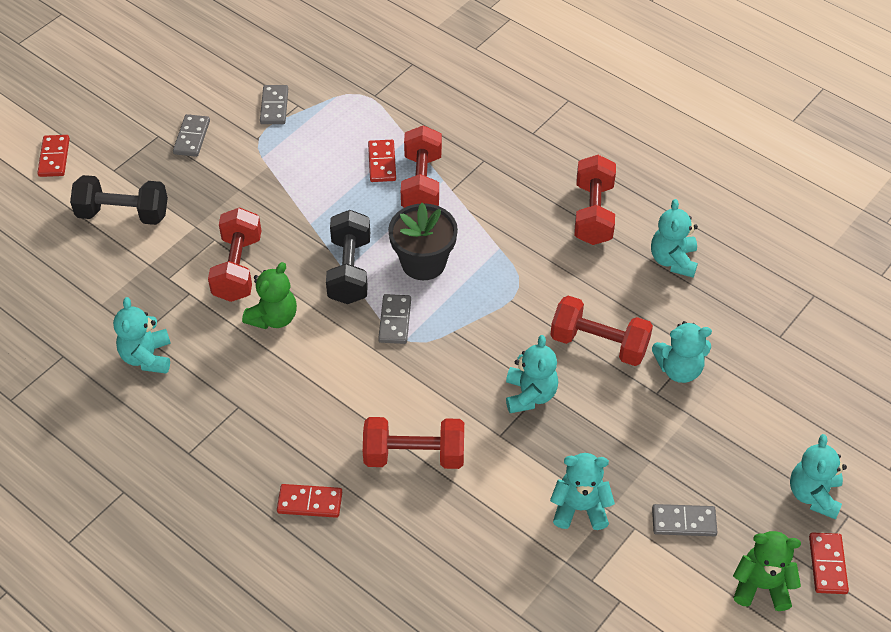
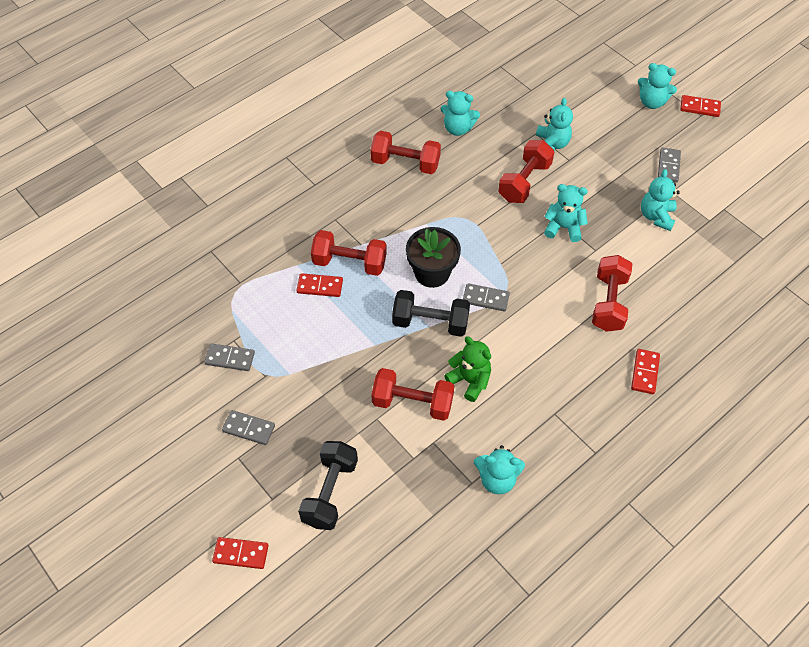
camera: 80 degrees left, 5 degrees up
(761, 586) = (714, 140): green teddy bear -> none

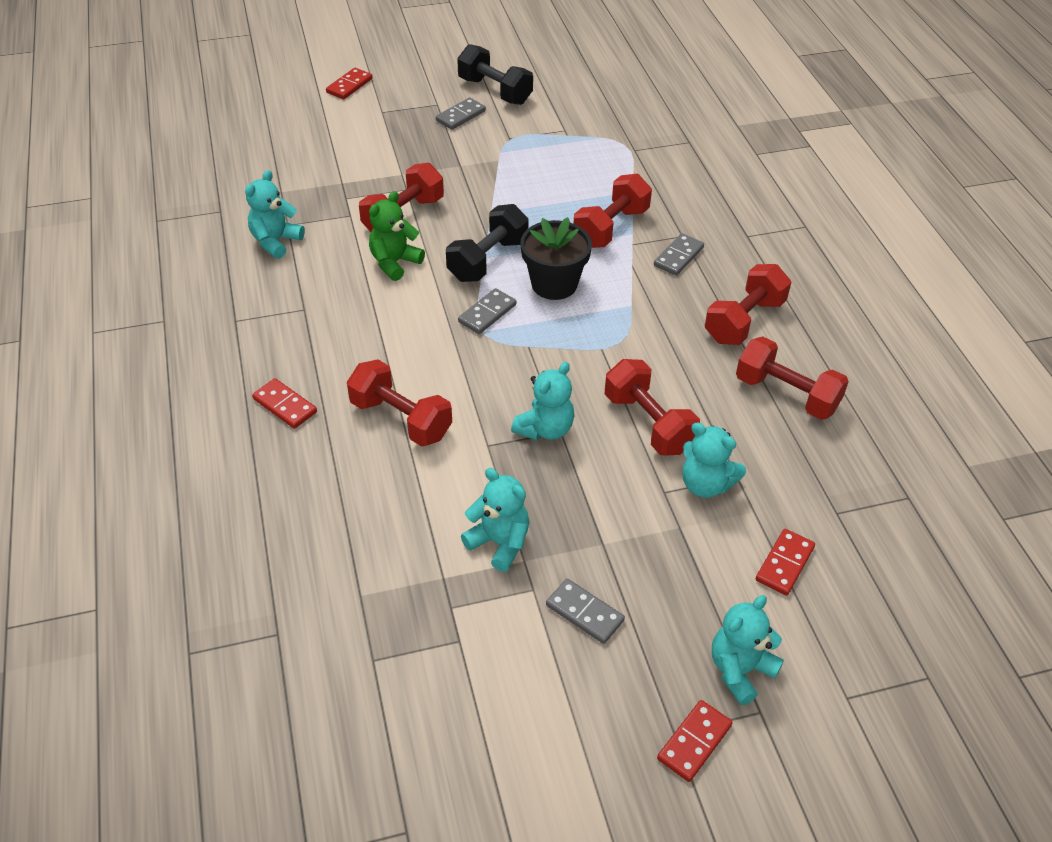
camera: 115 degrees right, 10 degrees down
(230, 358) = (545, 123): grey domino -> grey domino (678, 256)
(320, 286) = (592, 198): red domino -> red domino (785, 564)
(330, 492) = (358, 142): black dumbbell -> black dumbbell (495, 91)
(458, 128) = (786, 394): turquoise teddy bear -> red dumbbell
(469, 380) = (394, 263): green teddy bear -> green teddy bear turned 150 degrees clockwise

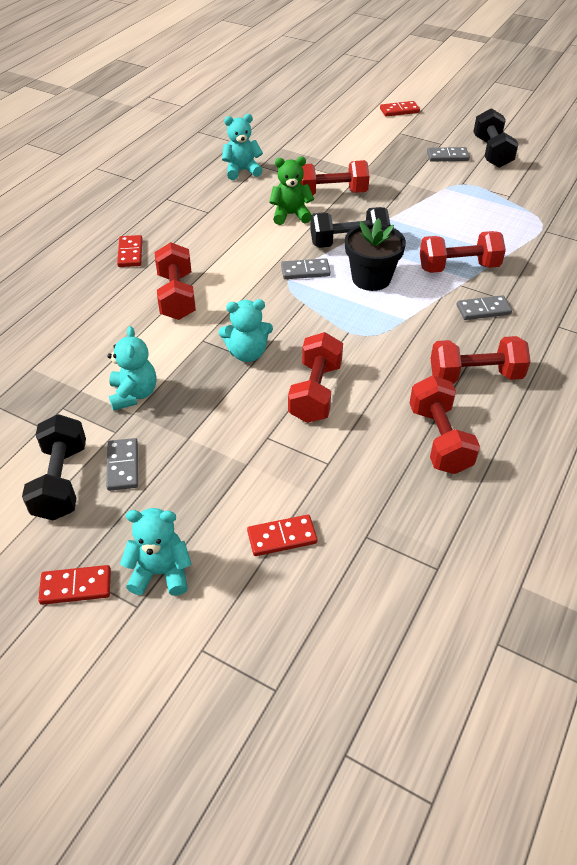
camera: 45 degrees right, 0 degrees up
(552, 671) = (61, 481): none -> black dumbbell
(705, 484) = (300, 452): turquoise teddy bear -> none

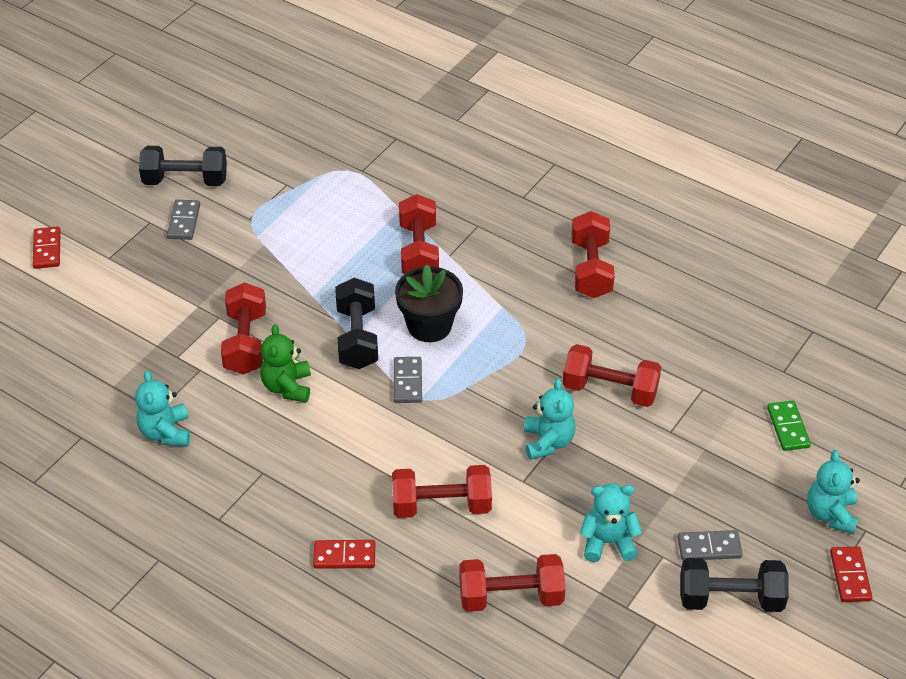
camera: 85 degrees left, 0 degrees up
(282, 537) = (788, 427): red domino -> green domino
(439, 439) = (673, 307): red dumbbell -> red dumbbell (511, 596)
(483, 310) = (493, 245): grey domino -> none

